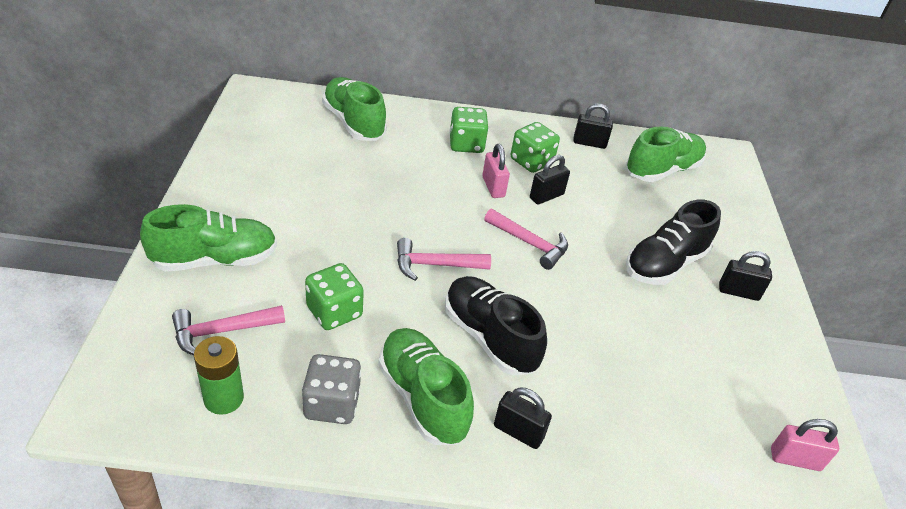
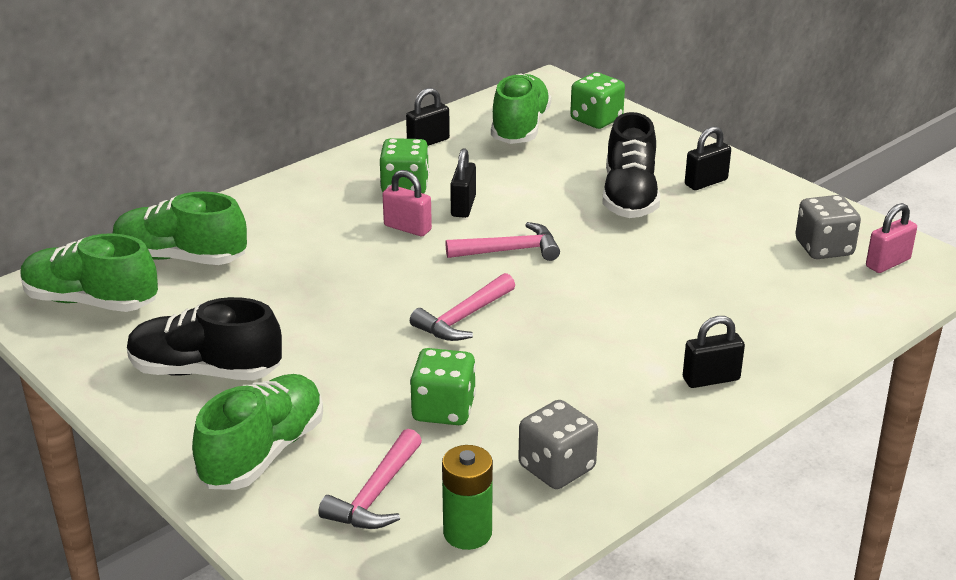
camera: 40 degrees left, 10 degrees down
(423, 397) = (613, 411): green shoe -> green shoe (91, 301)
(466, 144) = (324, 209): green dice -> green dice (596, 119)
(489, 337) = (591, 336): black shoe -> black shoe (205, 371)
(757, 406) = (824, 248): none -> grey dice

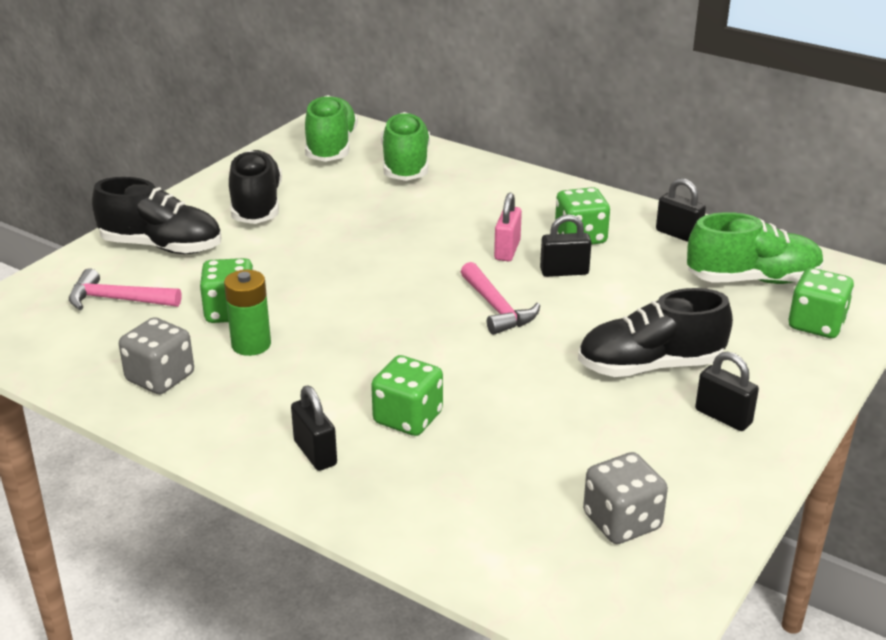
camera: 75 degrees right, 0 degrees up
(263, 453) = (161, 246): green shoe -> black shoe
(463, 318) = (370, 301): pink hammer -> none
(467, 533) = (74, 346): green battery -> green battery (251, 344)
(670, 323) = (408, 418): none -> green dice
(887, 263) = (616, 580): pink padlock -> none

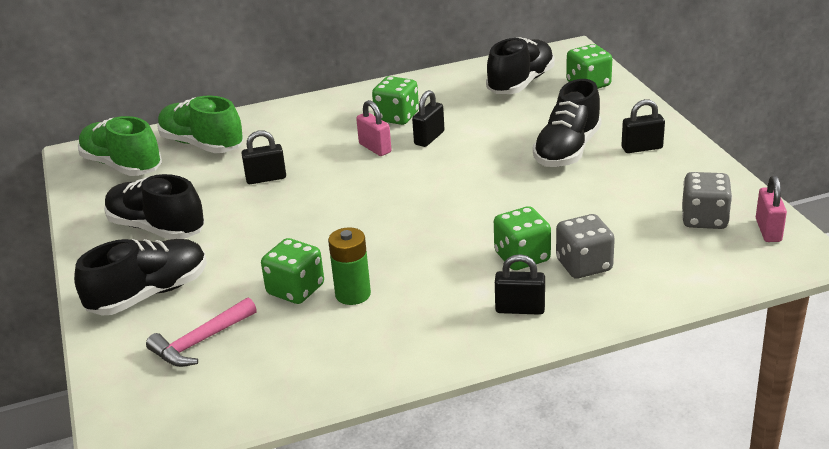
camera: 50 degrees left, 0 degrees up
(160, 378) = (344, 352): grey dice -> grey dice (584, 265)
(496, 308) = (438, 178): pink hammer -> none
(655, 585) = (768, 230): none -> pink padlock
(678, 234) = (441, 85): black padlock -> black padlock (266, 178)
(752, 280) = (521, 83): green shoe -> black shoe

